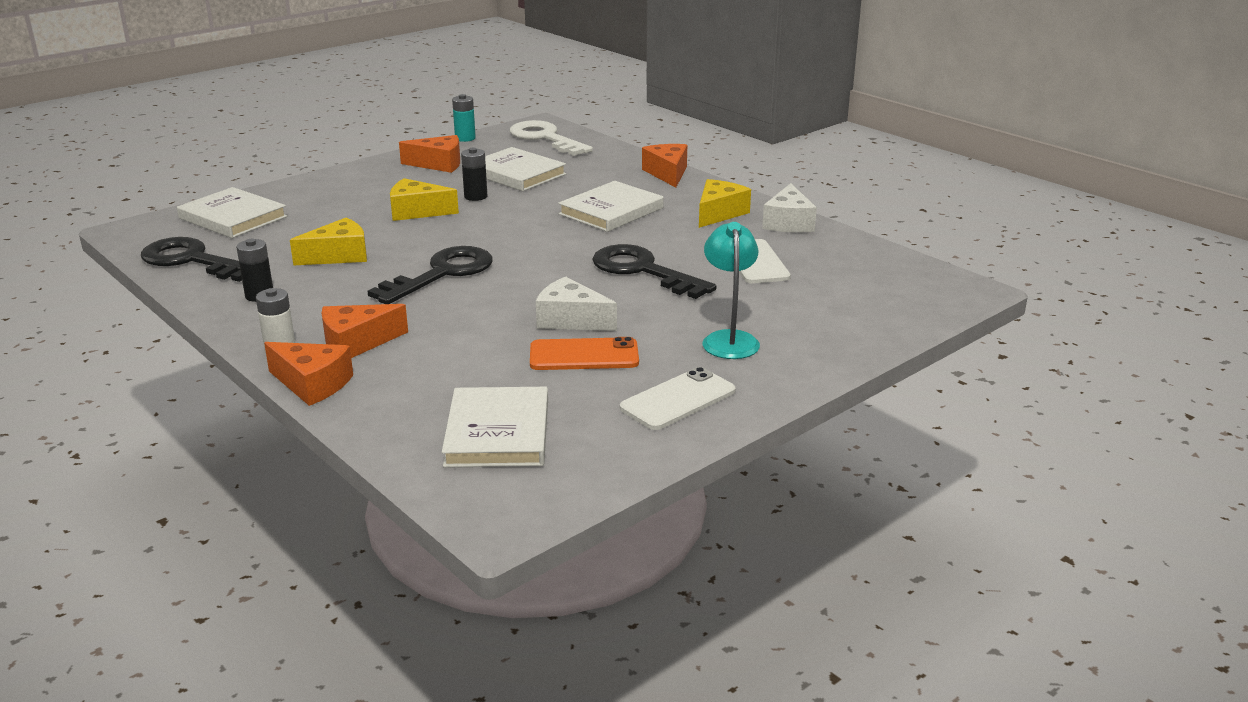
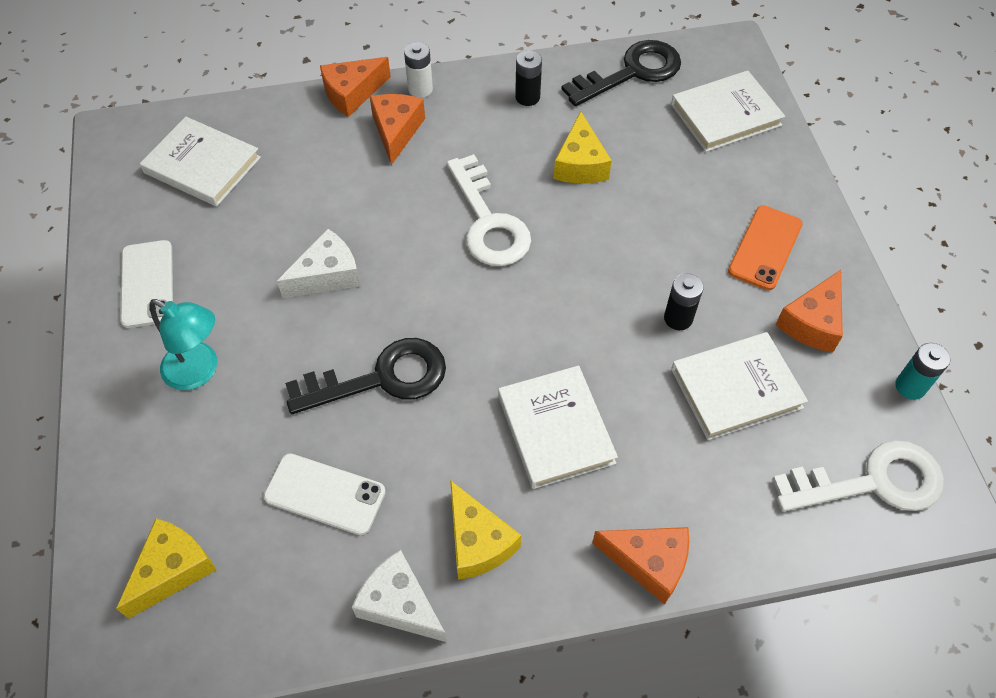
camera: 120 degrees right, 30 degrees up
(417, 211) = (661, 252): yellow cheese -> yellow cheese (173, 570)
(442, 273) = (488, 222): black key -> white key
(584, 355) = (261, 257): orange phone -> orange phone (765, 248)

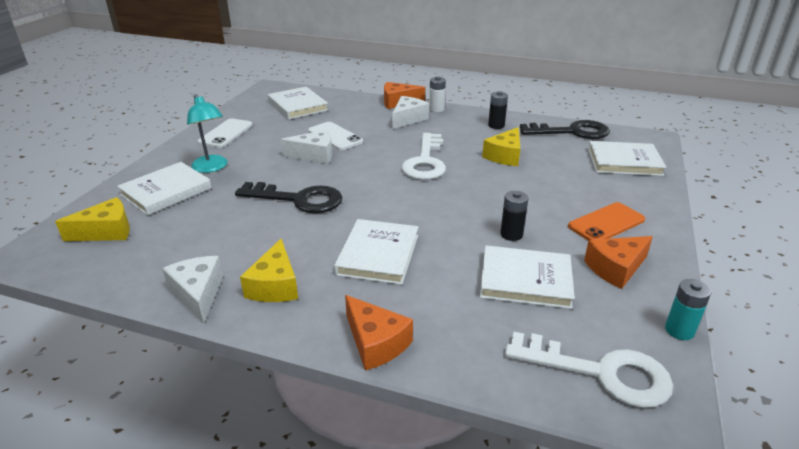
camera: 30 degrees right, 25 degrees down
(179, 453) = (166, 191): none -> white book
(325, 494) = (215, 232): white phone -> white phone (335, 136)
(396, 131) = (408, 119): orange cheese -> white cheese

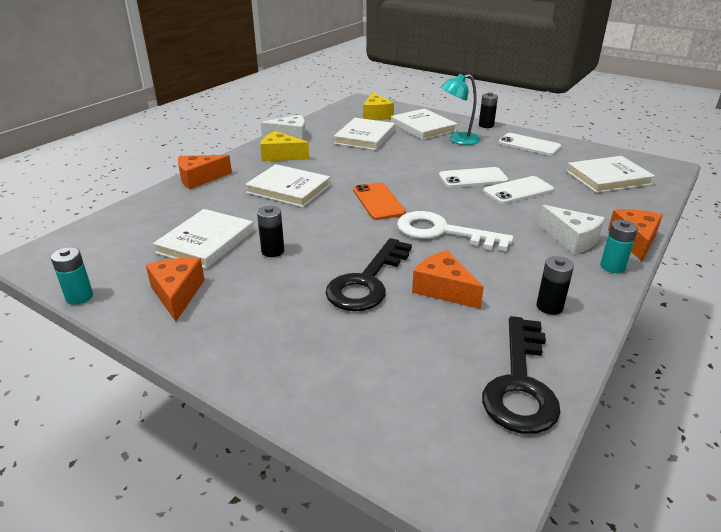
camera: 105 degrees right, 0 degrees up
(165, 155) = (486, 125): none -> black battery
(298, 199) = (389, 167): black key -> black key (367, 282)
(314, 155) = (473, 178): white cheese -> white phone
(436, 109) = (612, 266): white battery -> turquoise battery
(505, 156) = (443, 289): yellow cheese -> orange cheese
(600, 372) = (91, 246): white key -> none
(606, 223) = (249, 317): orange phone -> orange phone (378, 201)
(624, 162) = (391, 403): white book -> white book (365, 137)

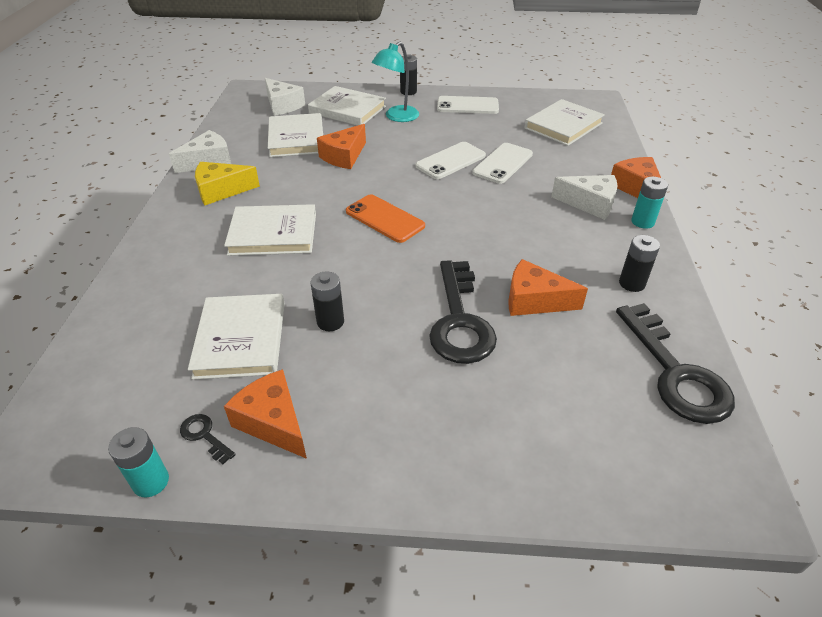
camera: 30 degrees left, 10 degrees up
(131, 285) = (204, 436): none -> black key
(199, 178) = (147, 254): orange cheese -> orange cheese (344, 156)
(376, 115) = (283, 105): yellow cheese -> white cheese
(442, 232) = (477, 235): white key -> none

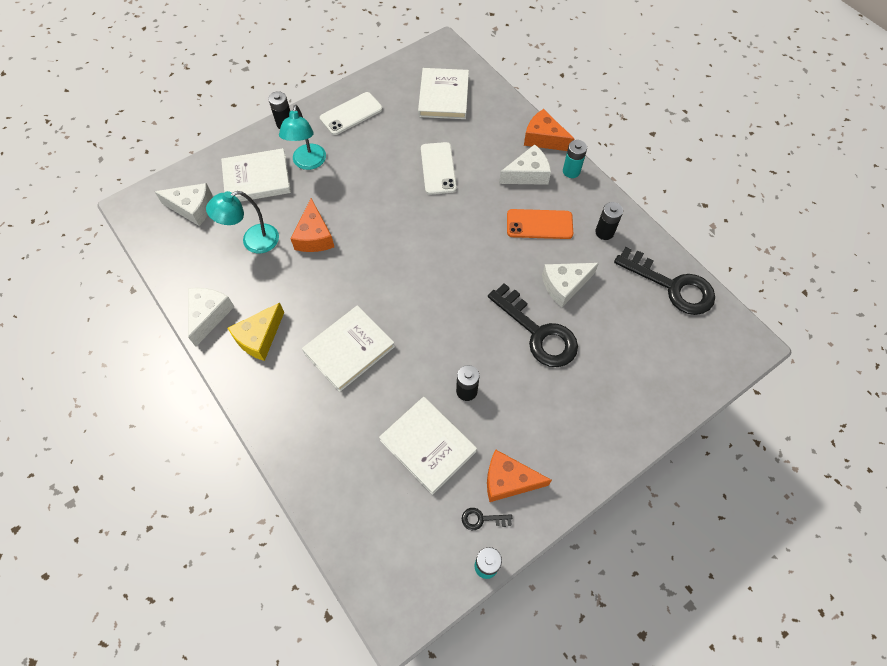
camera: 40 degrees left, 20 degrees up
(296, 139) = (253, 241): white book -> turquoise lamp
(385, 219) = (411, 280): orange phone -> orange phone (539, 224)
(450, 161) = (399, 189): white phone -> none
(534, 300) = (564, 285): orange cheese -> white cheese

